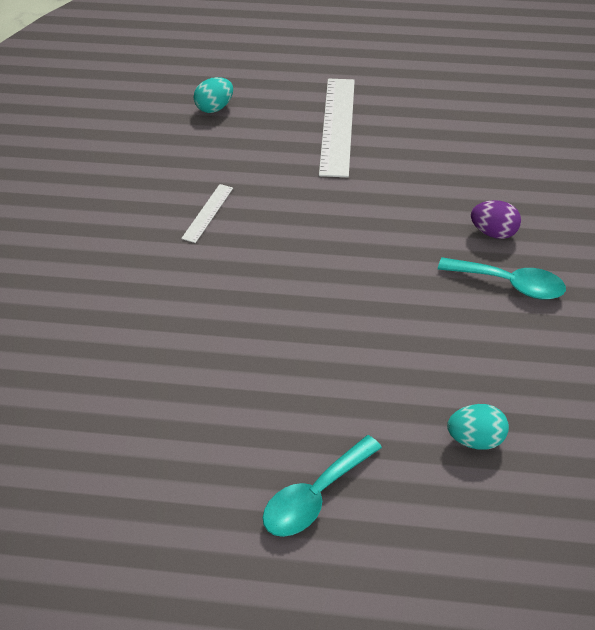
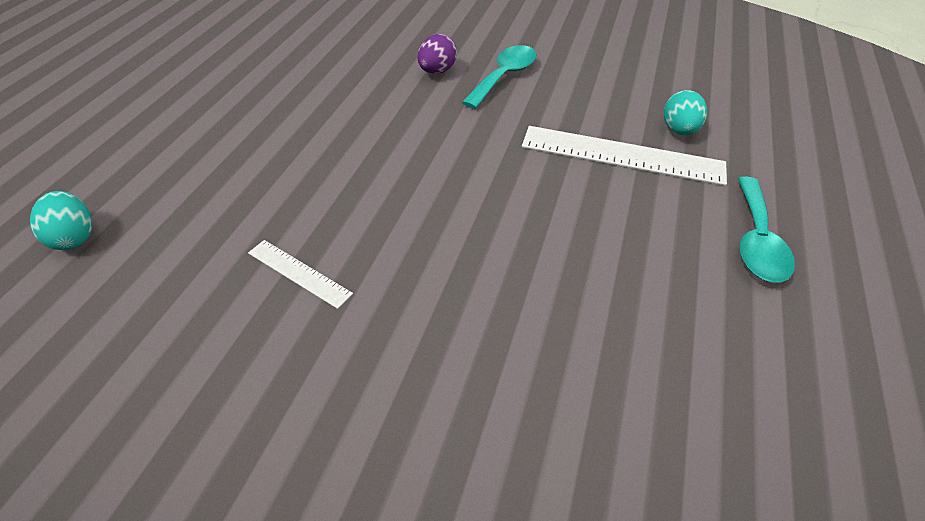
camera: 80 degrees left, 0 degrees up
(314, 496) = (756, 241): turquoise spoon -> turquoise spoon turned 45 degrees clockwise
(337, 126) = (211, 133): white ruler -> white ruler (622, 155)

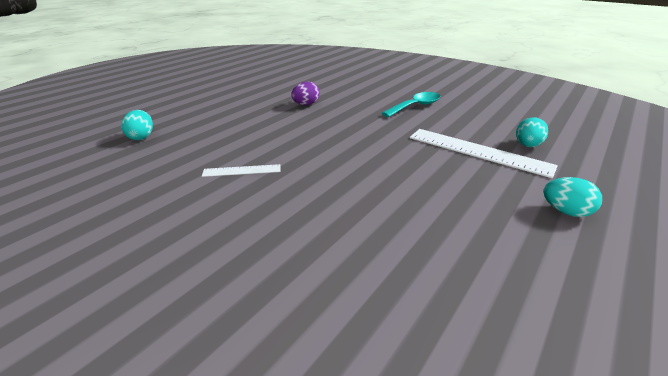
camera: 20 degrees right, 15 degrees down
(299, 273) = (242, 170): white ruler -> white ruler turned 60 degrees counterclockwise
(437, 71) = (374, 99): purple egg -> purple egg (306, 104)
(756, 241) = (565, 211): turquoise spoon -> turquoise egg

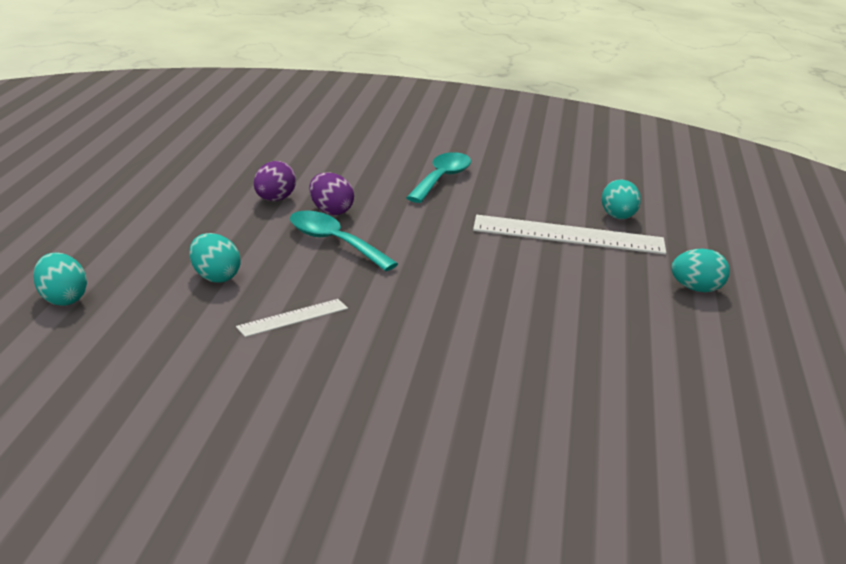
camera: 30 degrees left, 5 degrees down
(227, 139) = (214, 277): none -> turquoise egg
(314, 131) = (334, 242): none -> turquoise spoon
(330, 114) = (330, 211): none -> purple egg

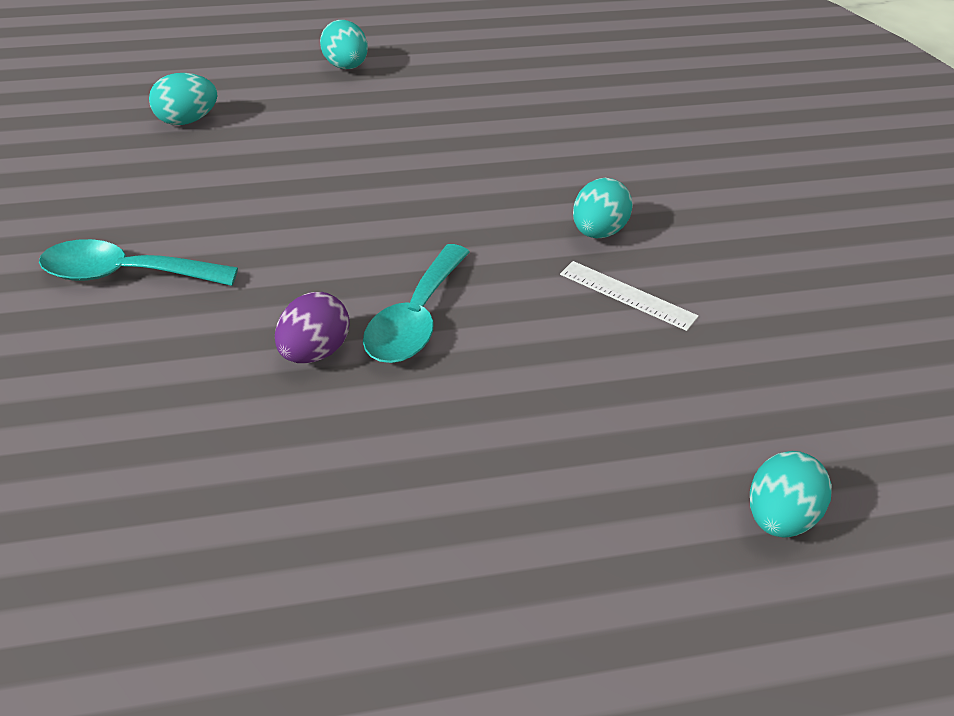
camera: 110 degrees left, 15 degrees up
(214, 277) = (595, 393): turquoise egg -> turquoise egg (598, 232)
(274, 199) = (308, 426): purple egg -> none
(568, 235) = (263, 147): white ruler -> none

